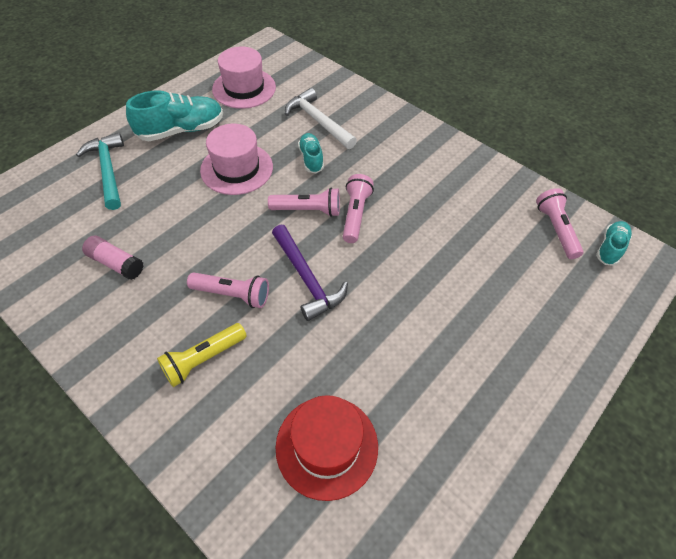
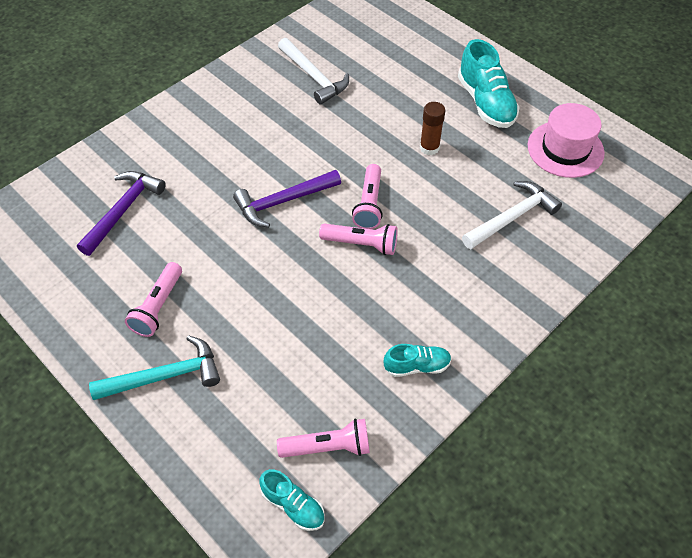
camera: 95 degrees right, 0 degrees up
(108, 170) = (424, 58): turquoise hammer -> turquoise hammer (165, 376)
(116, 263) = (314, 77): pink glue stick -> white hammer
(203, 359) = (213, 136): yellow flashlight -> none
(232, 294) = (272, 150): pink flashlight -> pink flashlight (158, 307)
(237, 168) = (429, 148): pink hat -> brown glue stick
(311, 159) = (446, 209): turquoise shoe -> turquoise shoe (417, 366)
(327, 446) = (123, 210): red hat -> purple hammer

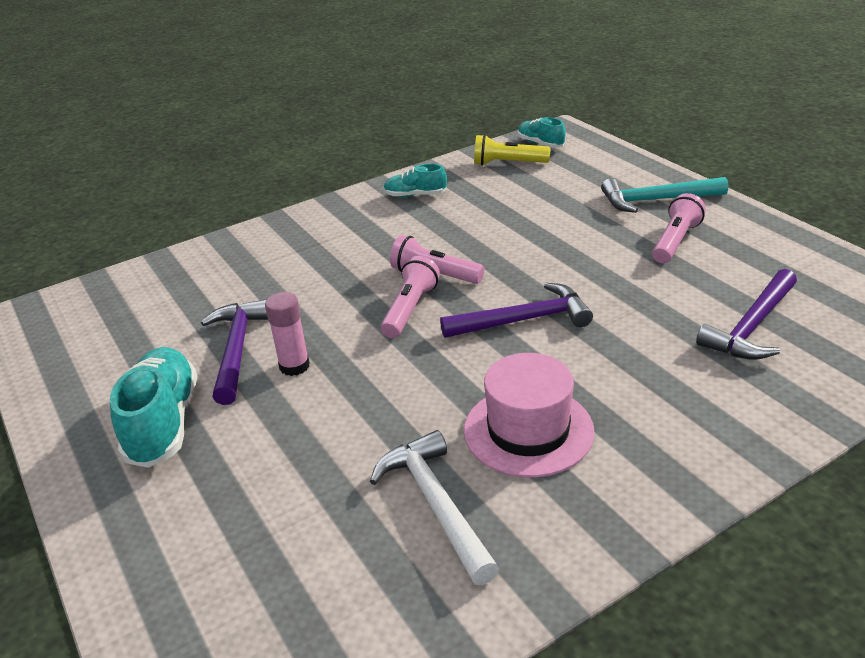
camera: 165 degrees left, 20 degrees down
(328, 447) = (508, 163): pink flashlight -> yellow flashlight
(429, 148) = (294, 366): brown glue stick -> pink glue stick
(476, 156) = (237, 349): none -> purple hammer
(512, 217) = (245, 286): white hammer -> none
(565, 149) = (112, 348): pink hat -> pink hat (528, 430)

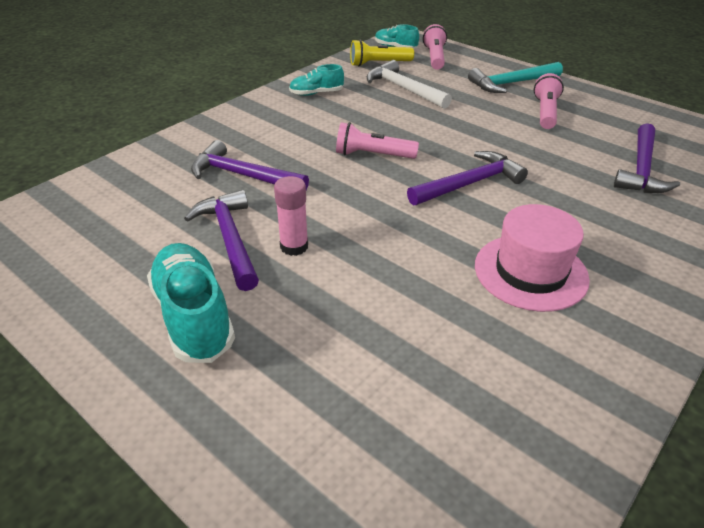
camera: 20 degrees left, 5 degrees up
(286, 283) = (243, 175): none -> purple hammer
(410, 309) = (369, 185): pink flashlight -> pink flashlight (435, 57)
(435, 505) = (495, 348): white hammer -> white hammer (403, 89)

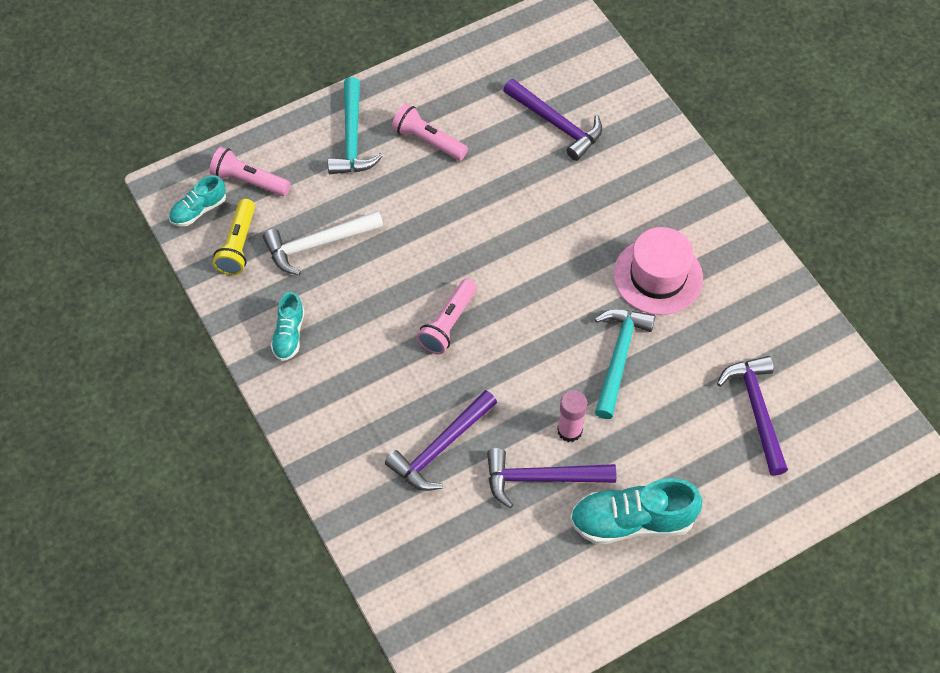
camera: 70 degrees left, 20 degrees up
(403, 263) = (618, 357): none -> turquoise hammer
(469, 183) = (527, 264): purple hammer -> purple hammer (756, 410)

